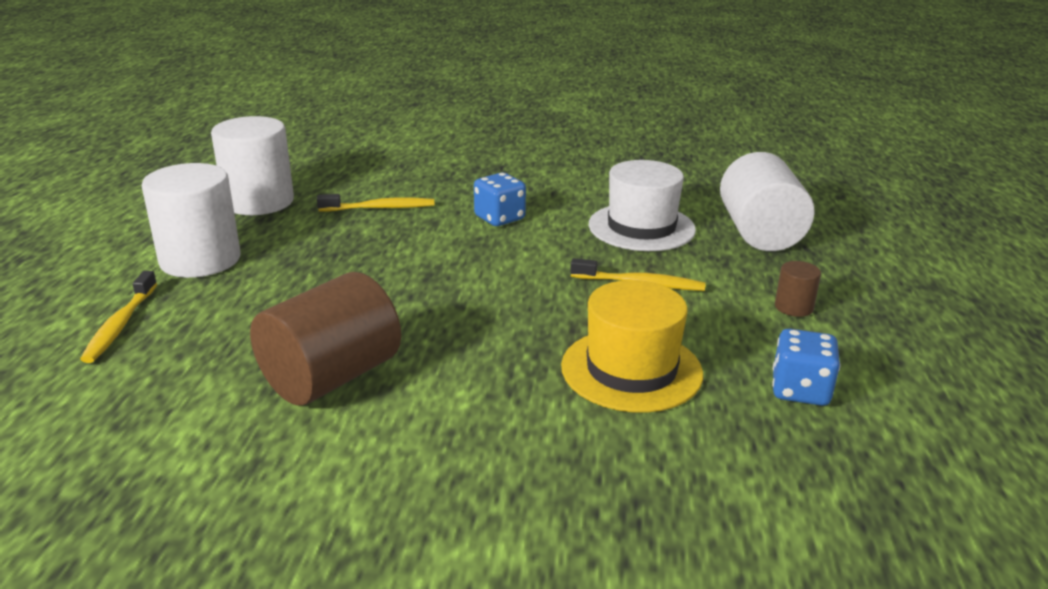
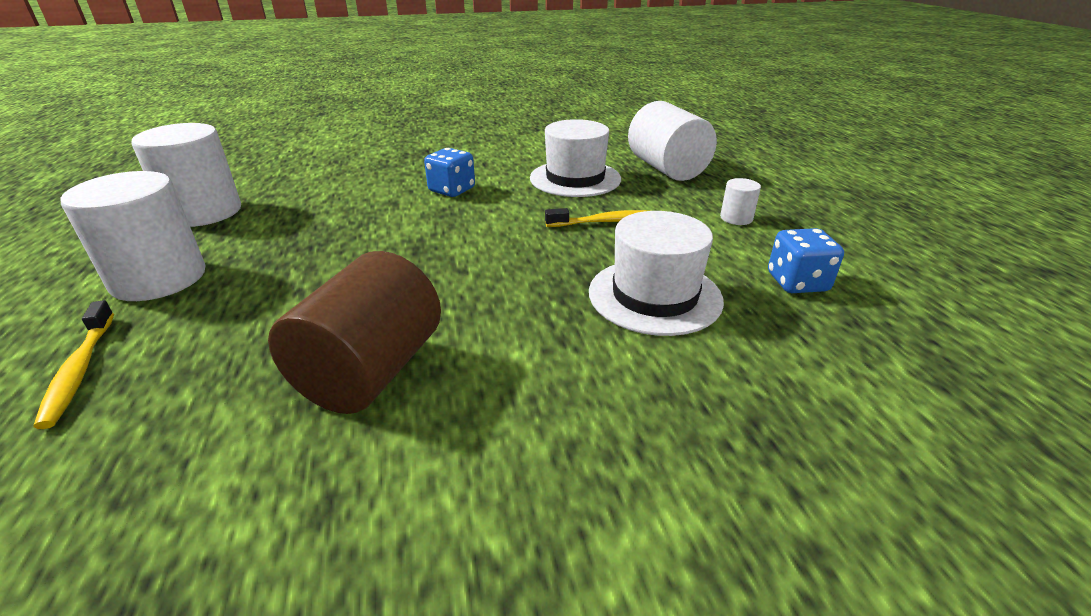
camera: 20 degrees left, 5 degrees up
(380, 208) = (334, 199): yellow toothbrush -> none
(631, 370) = (654, 296): yellow hat -> white hat
(793, 307) = (736, 218): brown cylinder -> white cylinder

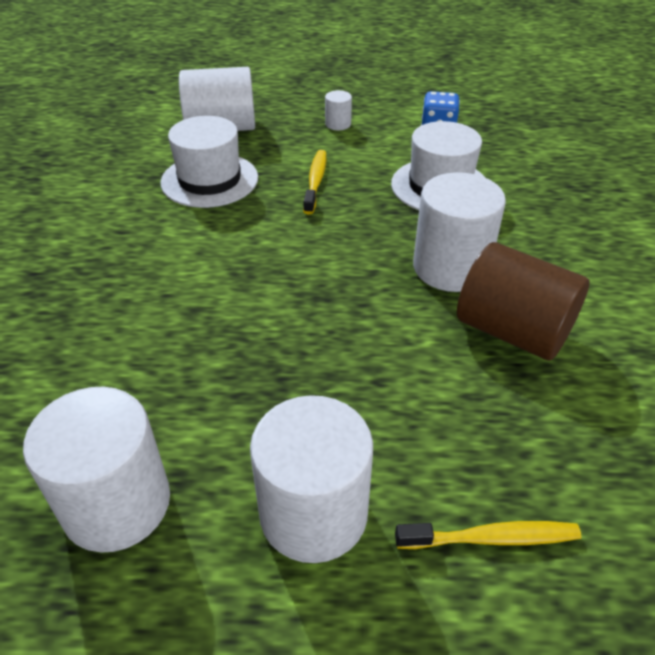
camera: 75 degrees left, 10 degrees up
(452, 190) = (186, 263): blue dice -> none
(483, 317) = (450, 268): none -> white cylinder

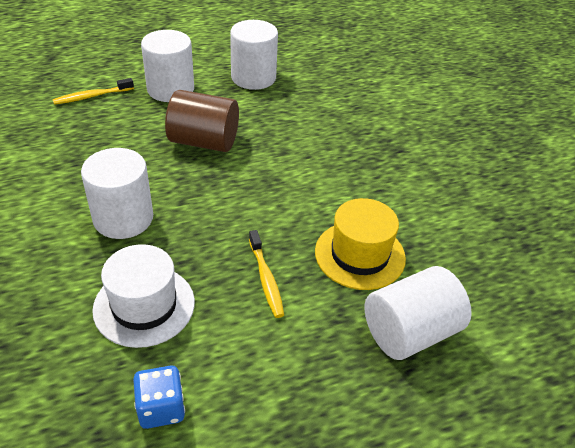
camera: 155 degrees right, 0 degrees up
(209, 180) = (360, 255): white hat -> yellow hat
(338, 124) = (288, 381): white cylinder -> none
(513, 331) = (77, 183): brown cylinder -> brown cylinder (204, 142)

